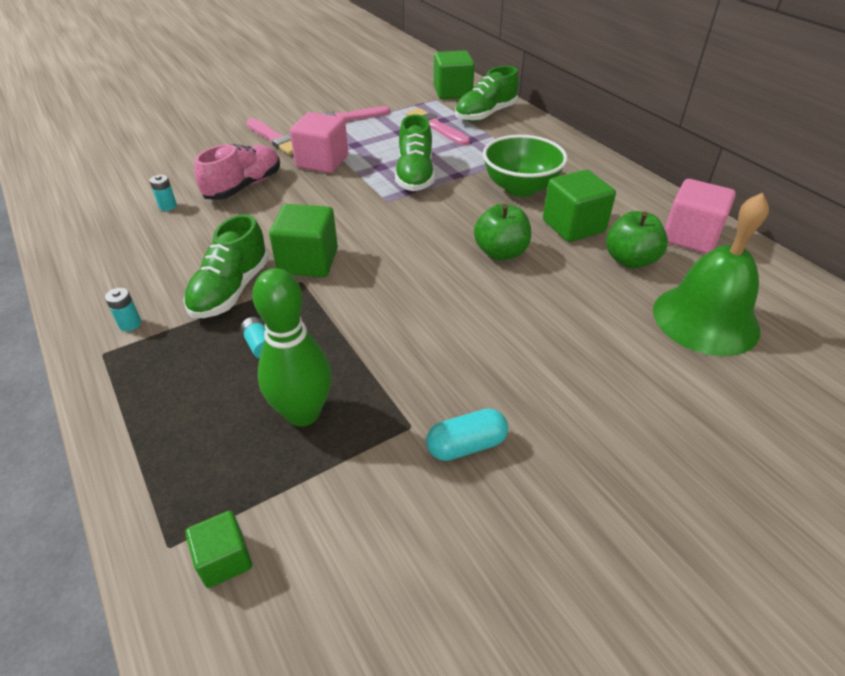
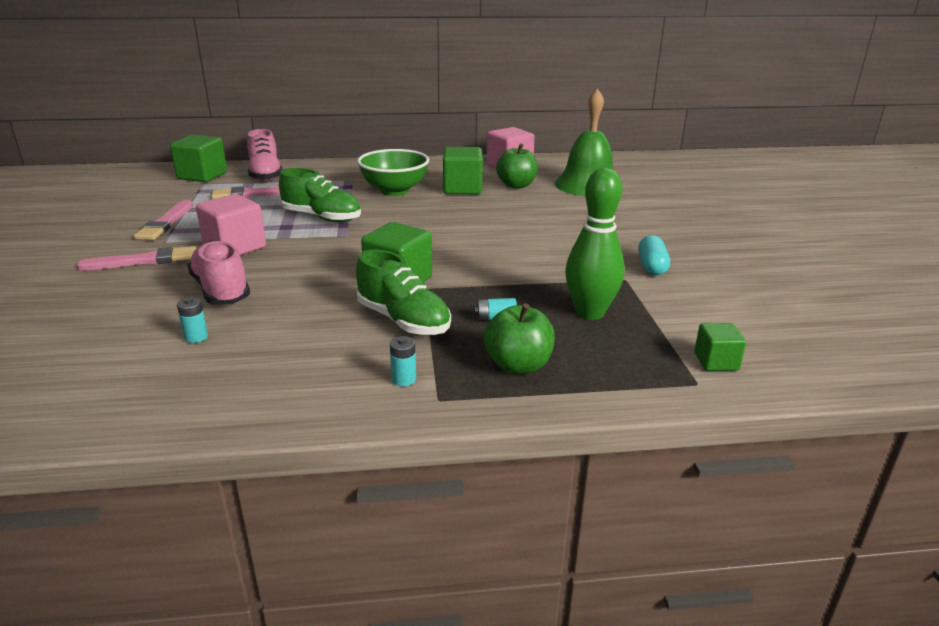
camera: 65 degrees left, 15 degrees down
(485, 114) = (265, 175): green shoe -> pink shoe
(500, 252) = (468, 214): green apple -> green apple (518, 365)

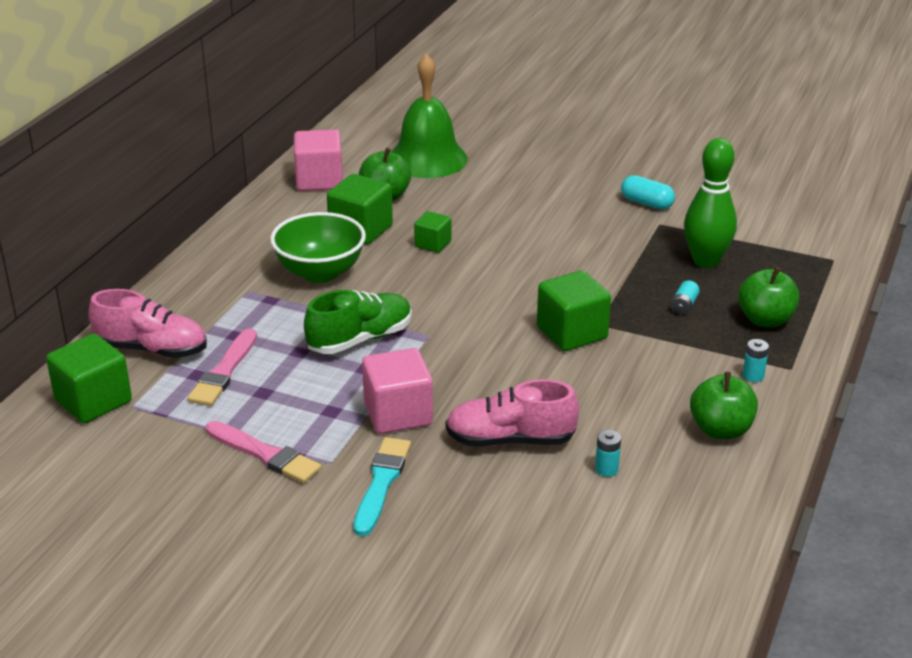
camera: 60 degrees left, 5 degrees up
(144, 261) = (381, 483): pink brush -> turquoise brush
(291, 380) = (721, 430): none -> green apple
(403, 320) = (655, 351): green shoe -> none
(716, 362) = (811, 241): green cube -> green cube (433, 244)

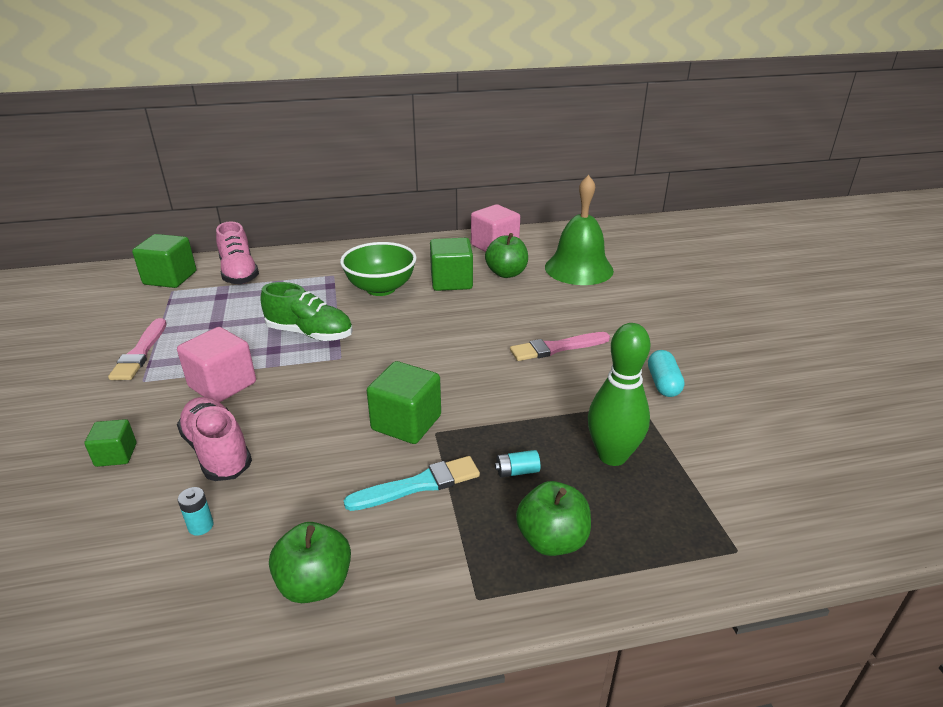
camera: 55 degrees right, 0 degrees up
(224, 371) = (231, 303): pink brush -> pink brush (557, 348)
(381, 483) = (125, 412): turquoise brush -> turquoise brush (418, 485)
(433, 244) = (467, 313): green cube -> green cube (116, 455)
(753, 376) = (436, 571): turquoise battery -> none

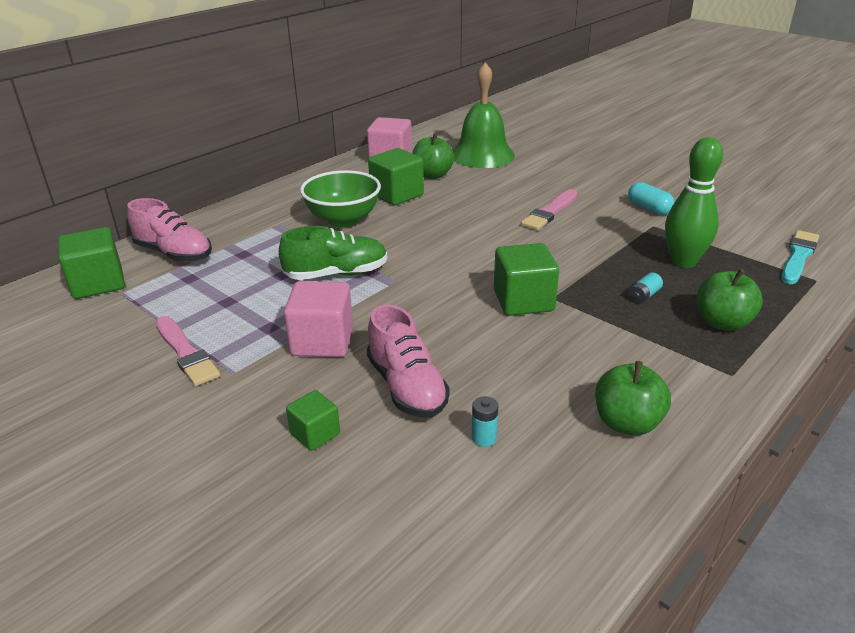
camera: 35 degrees left, 0 degrees up
(217, 451) = (406, 387): pink shoe -> pink shoe turned 135 degrees counterclockwise
(418, 485) = (595, 333): turquoise brush -> turquoise brush (798, 256)

